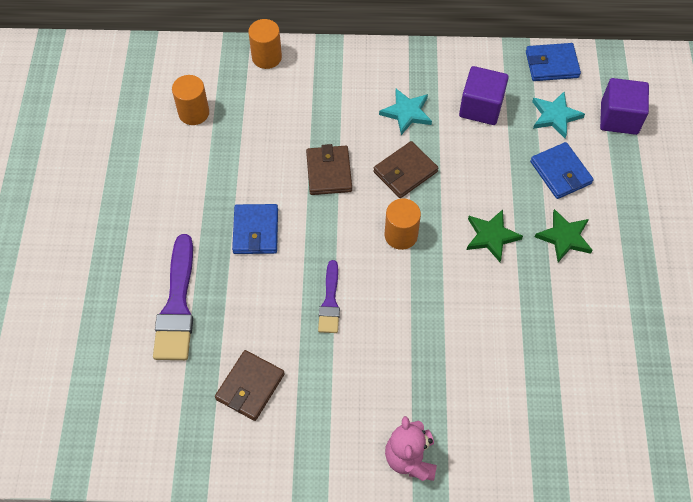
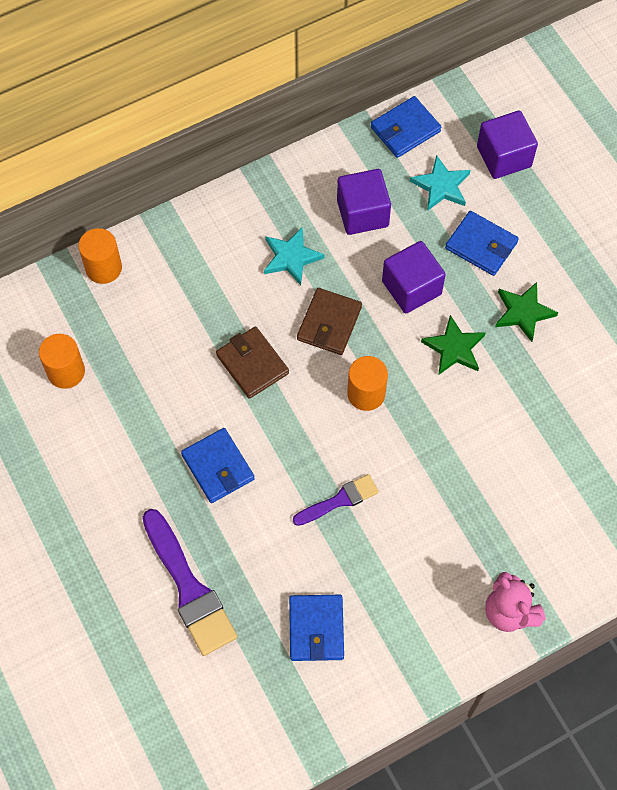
camera: 30 degrees left, 5 degrees up
(250, 387) = (316, 629): brown wallet -> blue wallet
(330, 302) = (339, 500): purple brush -> purple brush turned 90 degrees counterclockwise
(485, 177) = (411, 288): none -> purple cube

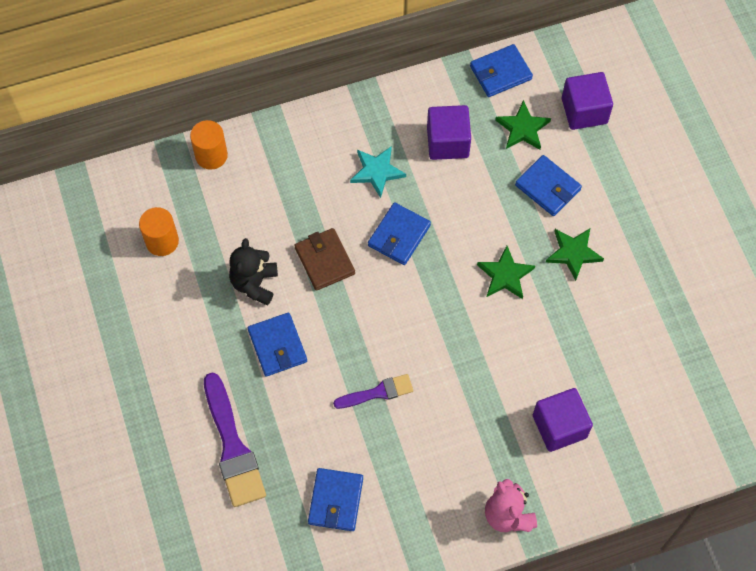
camera: 10 degrees right, 0 degrees up
(179, 402) = (254, 283): none -> black teddy bear
(329, 323) = (399, 235): brown wallet -> blue wallet
(366, 393) = (419, 303): orange cylinder -> none
(411, 288) = (478, 215): purple cube -> purple cube (559, 426)
(441, 186) = (522, 128): turquoise star -> green star

